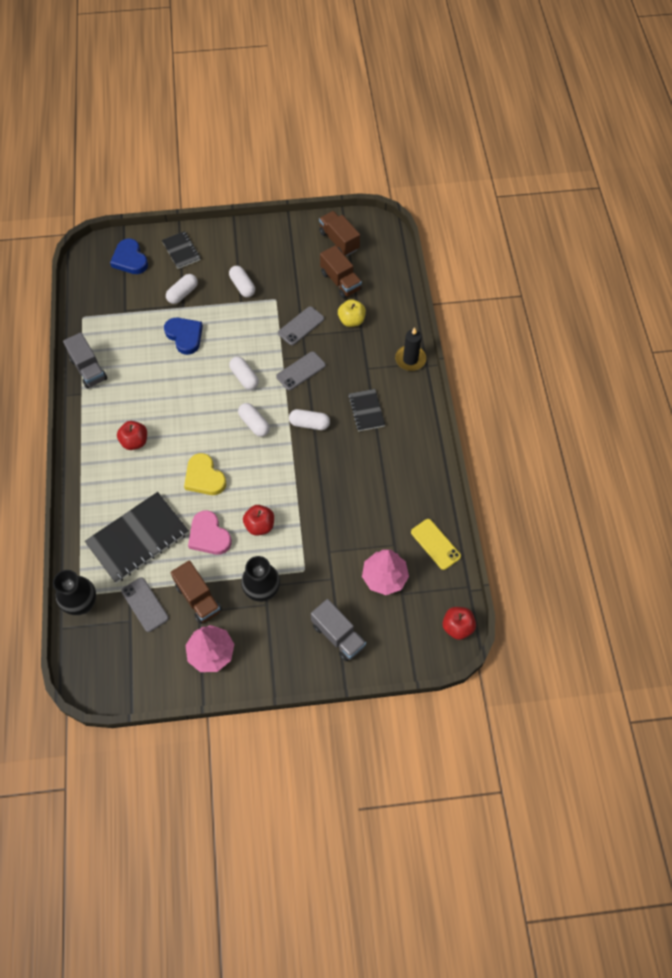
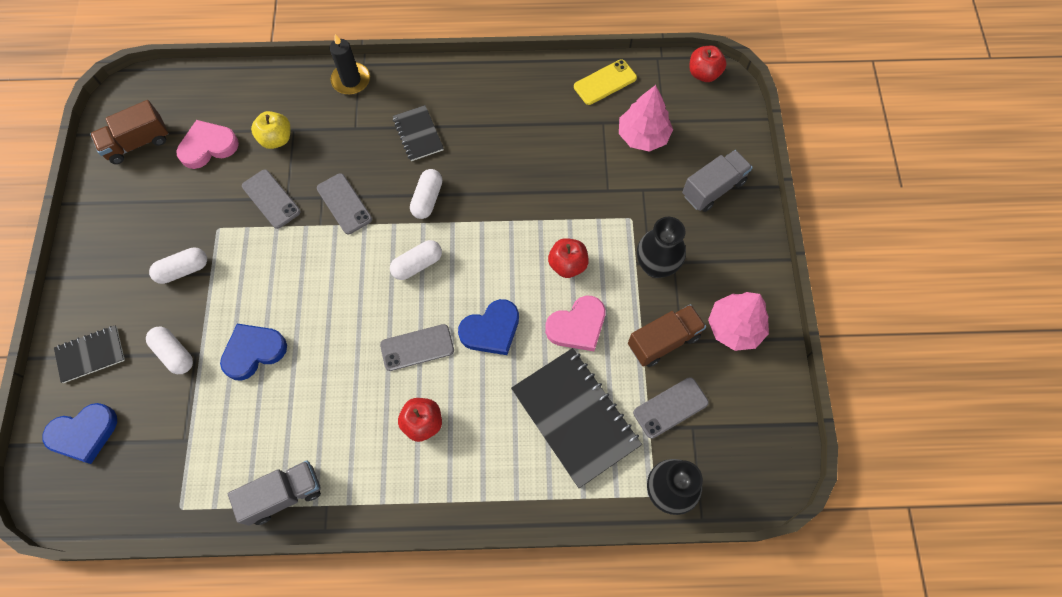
camera: 85 degrees left, 5 degrees up
(189, 431) = (417, 347): none -> grey phone
(204, 477) = (491, 330): yellow heart -> blue heart
(244, 377) = (341, 274): white capsule -> none
(340, 281) = (208, 146): brown truck -> pink heart
(366, 411) = (418, 134): black notebook -> black notebook turned 75 degrees clockwise

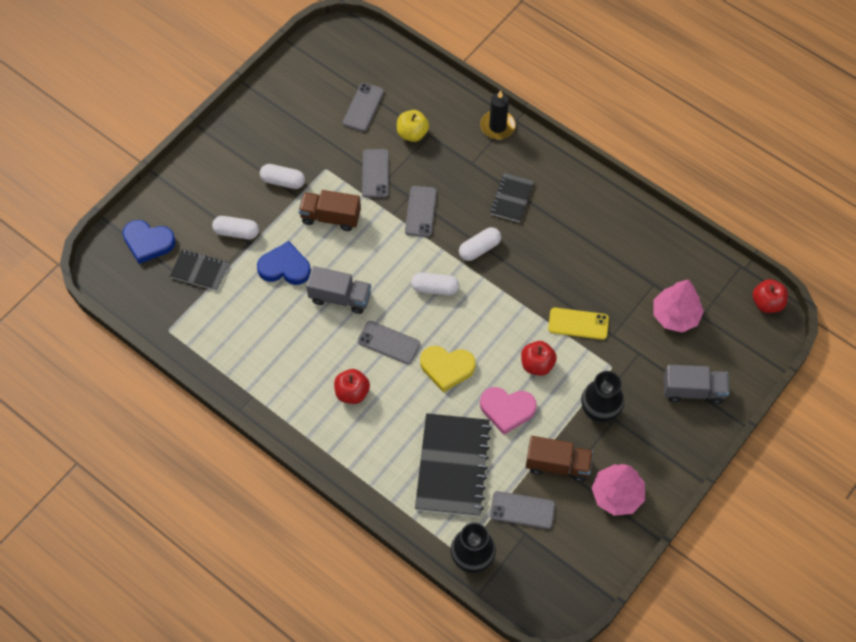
camera: 40 degrees right, 5 degrees down
(90, 354) = (187, 195): black notebook -> black notebook (199, 271)
(138, 143) = (320, 73): brown truck -> brown truck (331, 217)
(174, 353) = (236, 232): white capsule -> white capsule turned 75 degrees counterclockwise
(208, 146) = (363, 107): pink heart -> grey phone
(283, 495) = (233, 370): grey truck -> grey truck (340, 297)
(491, 330) = (447, 368): blue heart -> yellow heart
(605, 82) = (683, 256): yellow phone -> yellow phone (578, 324)

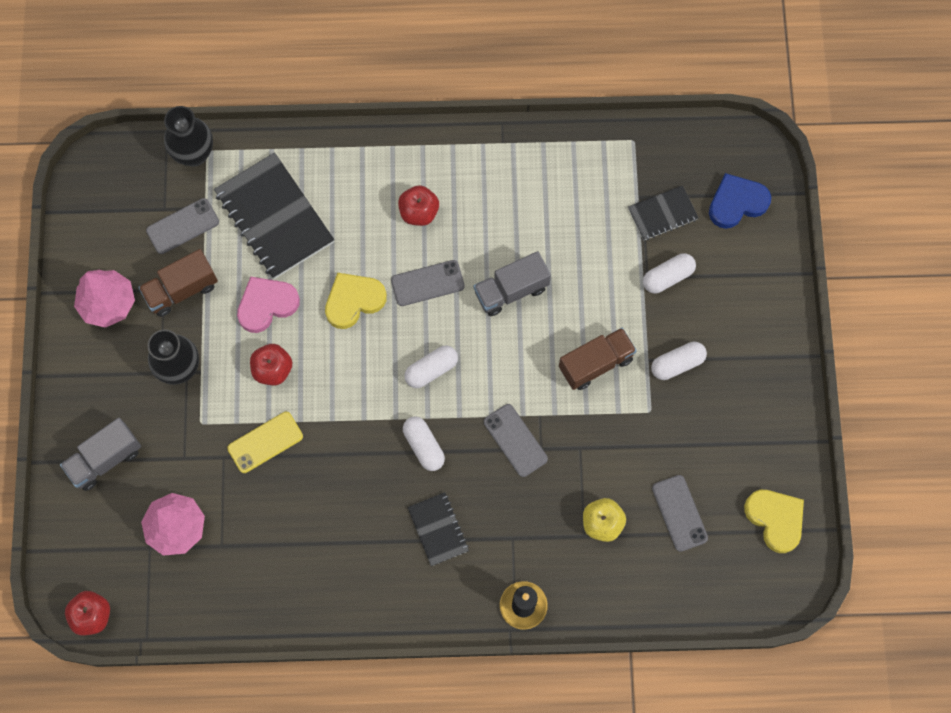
camera: 140 degrees right, 10 degrees up
(285, 267) = (589, 279): blue heart -> none
(313, 67) = (775, 519): none -> yellow heart
(375, 173) = (597, 446): grey phone -> none
(479, 248) = (424, 446): white capsule -> white capsule turned 45 degrees counterclockwise

